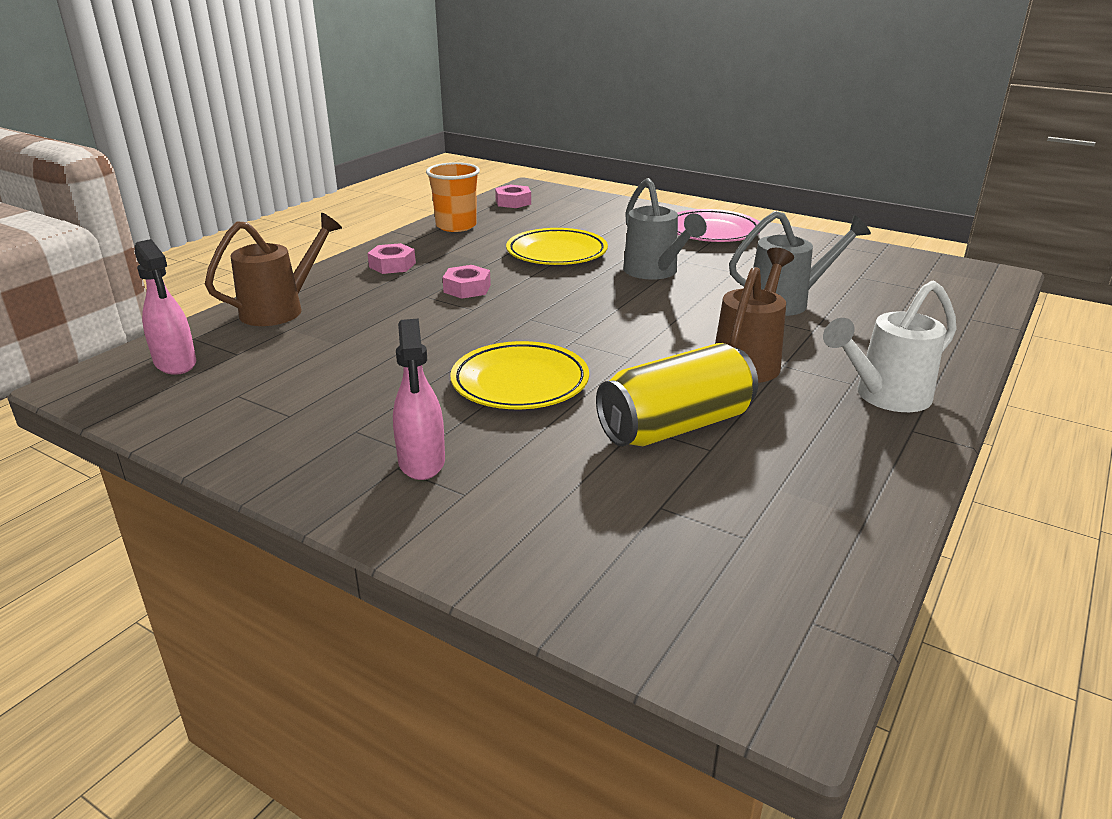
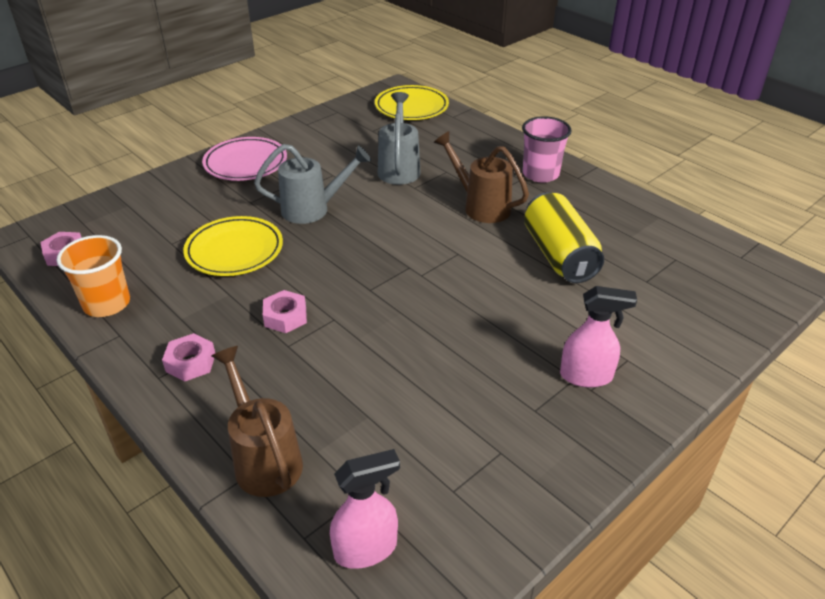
camera: 75 degrees left, 10 degrees up
(520, 383) = (481, 312): yellow plate -> yellow plate (411, 107)
(884, 397) = (540, 174): white watering can -> pink cup

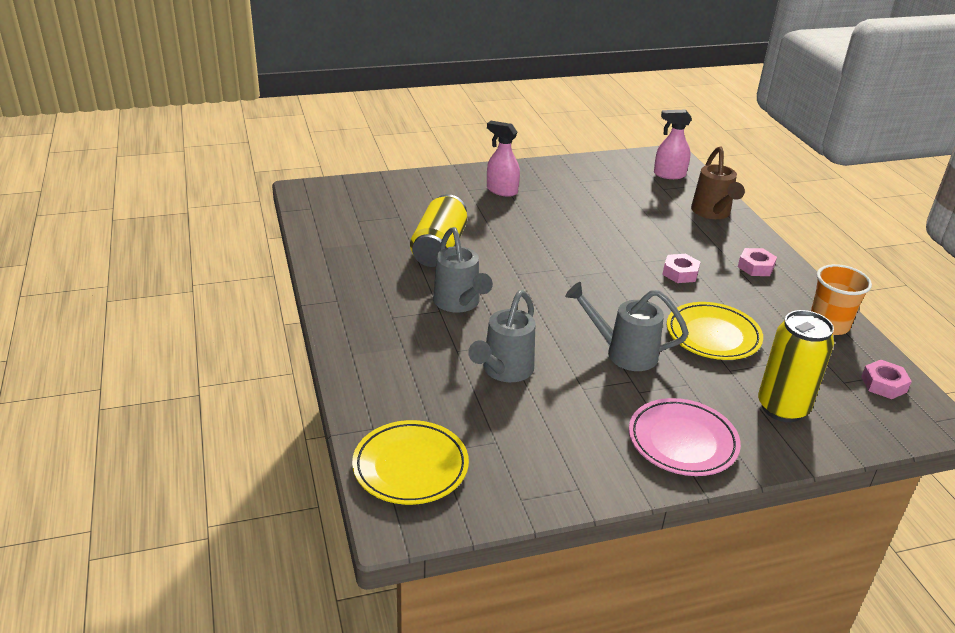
camera: 155 degrees left, 5 degrees down
(167, 207) = (782, 408): none -> yellow can
(481, 206) = (459, 303): brown watering can -> grey watering can
(540, 174) = (367, 315): pink cup -> none

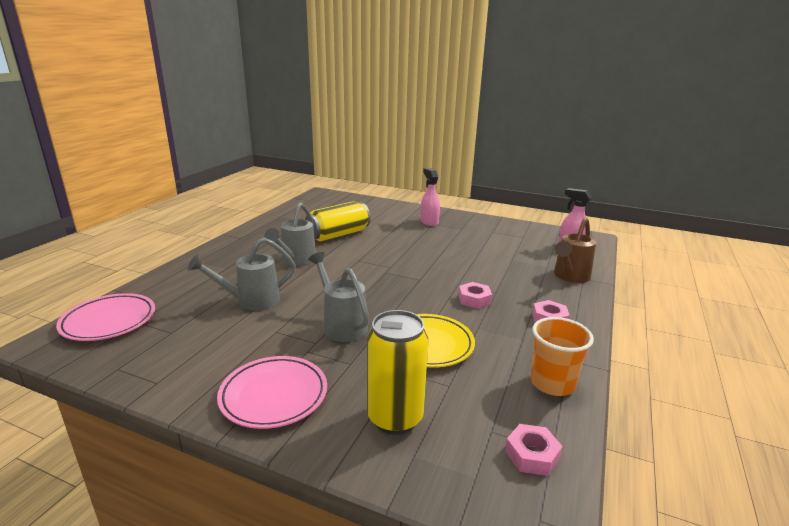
camera: 40 degrees right, 10 degrees down
(410, 467) = (109, 321): yellow plate -> pink plate

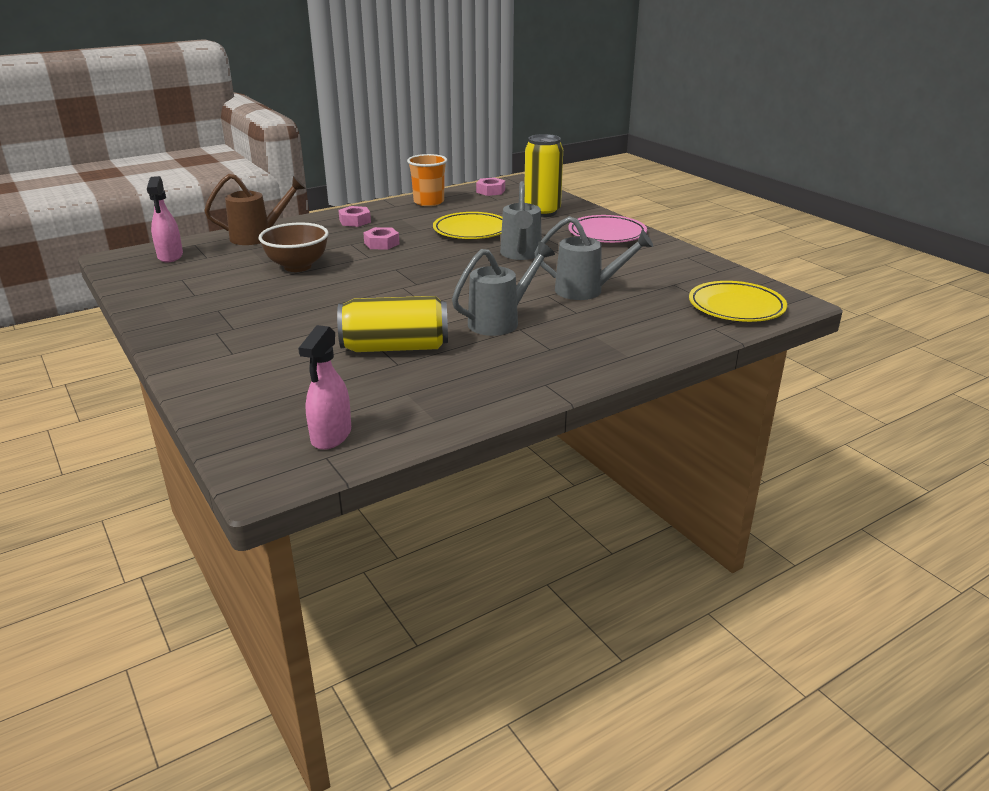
camera: 145 degrees left, 5 degrees up
(109, 321) = (736, 307): pink plate -> yellow plate
(429, 222) = (231, 333): pink spray bottle -> pink spray bottle (331, 436)
(484, 262) = (297, 267): none -> brown bowl

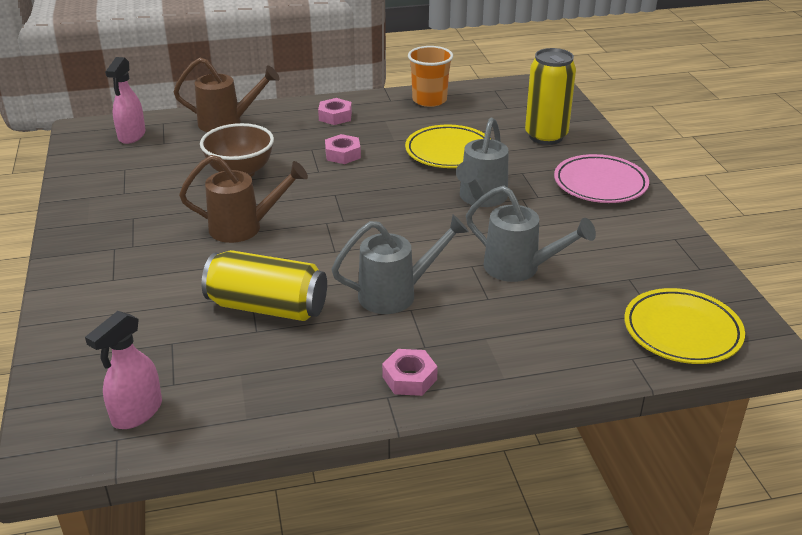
camera: 20 degrees right, 5 degrees up
(331, 301) = (244, 228): none -> brown watering can
(490, 191) = (508, 94): pink nut -> pink nut (409, 378)

